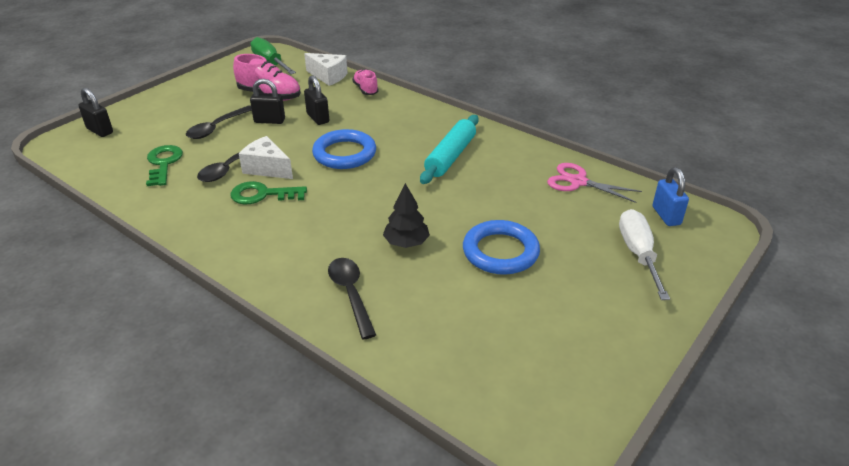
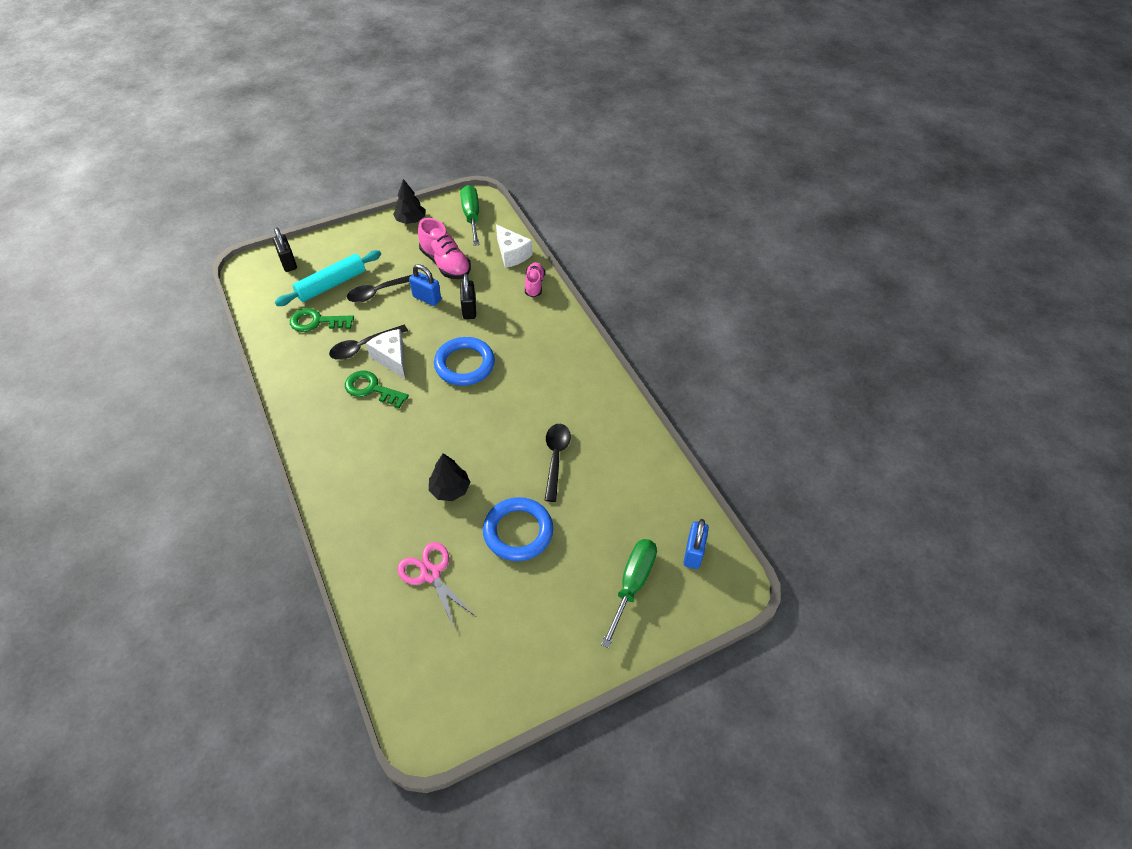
camera: 25 degrees right, 15 degrees up
(163, 163) = (316, 322): green key -> green key turned 105 degrees counterclockwise
(212, 77) = (410, 220): none -> black tree
(269, 121) = (427, 298): black padlock -> blue padlock
(351, 294) = (375, 525): black spoon -> black spoon (555, 458)
(450, 156) = (552, 403): turquoise rolling pin -> turquoise rolling pin (331, 285)
(578, 182) = (645, 479): pink scissors -> pink scissors (431, 574)
(638, 254) = (632, 585): white screwdriver -> green screwdriver

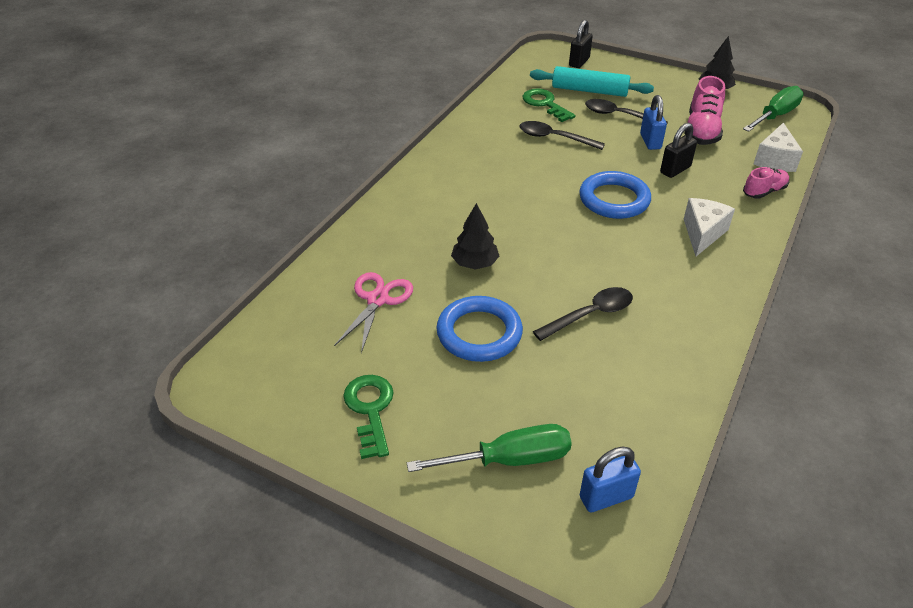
camera: 55 degrees right, 10 degrees down
(371, 389) = (519, 164): green key -> green key (370, 410)
(392, 358) = (563, 158): white cheese -> white cheese (703, 233)

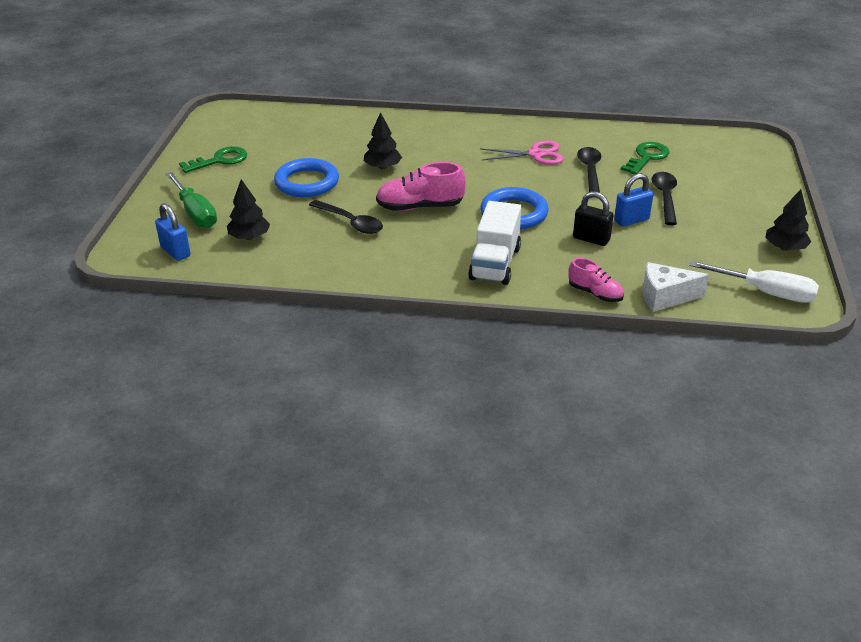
camera: 70 degrees right, 5 degrees down
(378, 299) = (321, 141): pink scissors -> pink scissors (536, 154)
(579, 62) = (753, 162): black padlock -> none
(589, 91) = (698, 176): turquoise rolling pin -> none
(593, 411) = (249, 237): none -> black tree
(701, 131) = (682, 247): pink shoe -> pink shoe (420, 207)
(703, 233) = (495, 263): white cheese -> white truck
(775, 116) = (765, 292): green screwdriver -> white screwdriver

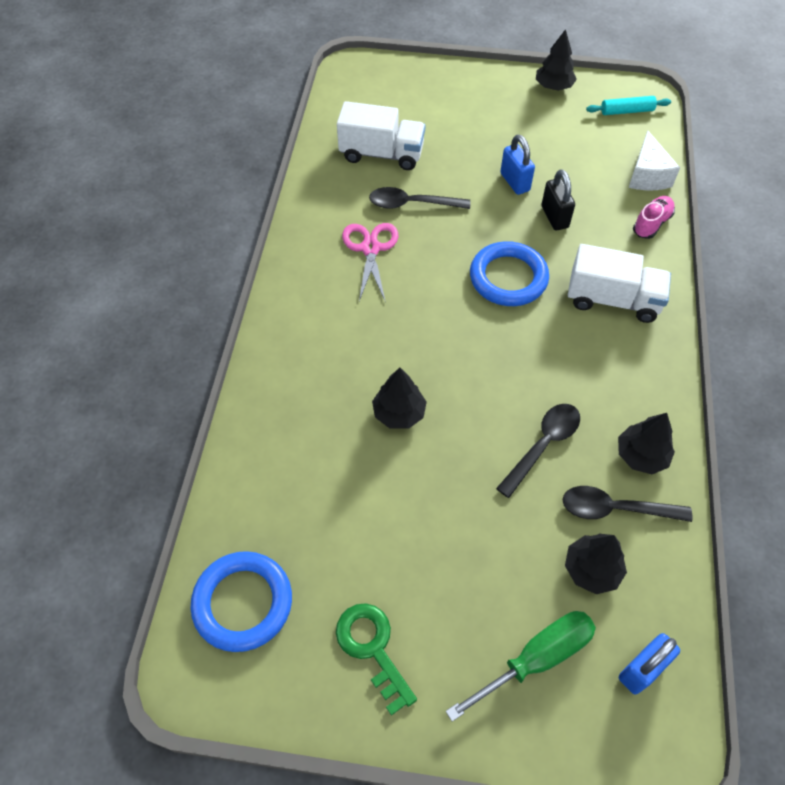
camera: 90 degrees left, 20 degrees up
(307, 182) = (442, 507): blue ring -> blue ring (243, 603)
(337, 265) = (641, 455): none -> black tree
(420, 207) = (500, 369): pink shoe -> none
(591, 239) = (554, 217): black padlock -> black padlock turned 45 degrees counterclockwise
(647, 157) = (381, 154): green key -> white truck
(665, 197) = (468, 151): black spoon -> black spoon (615, 509)
(765, 292) = (627, 111): white screwdriver -> turquoise rolling pin

